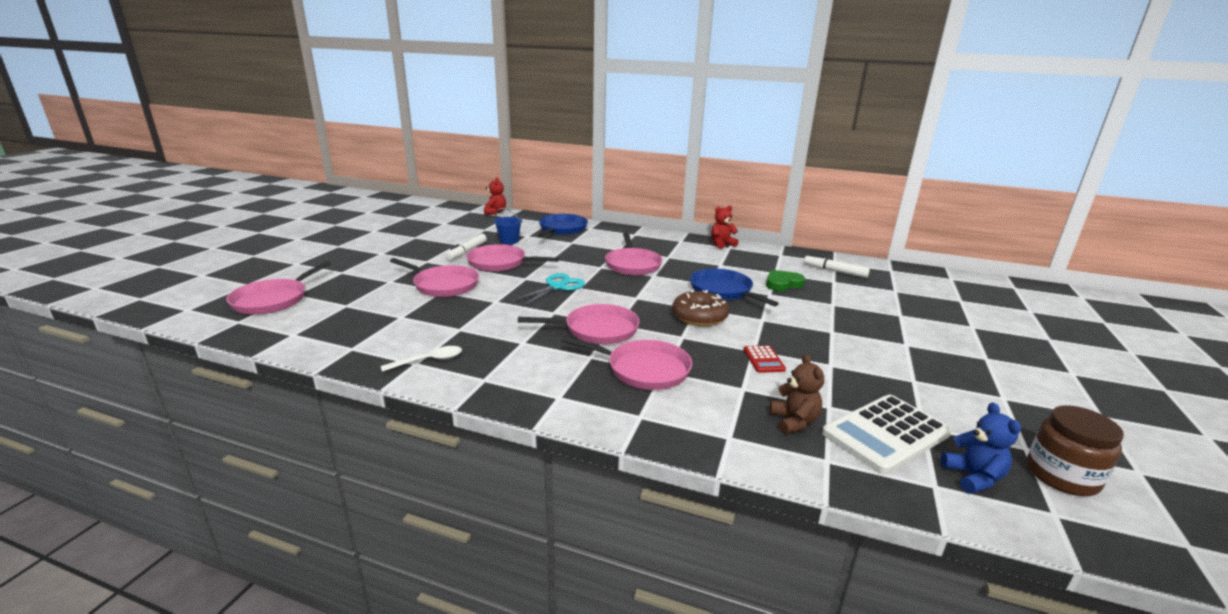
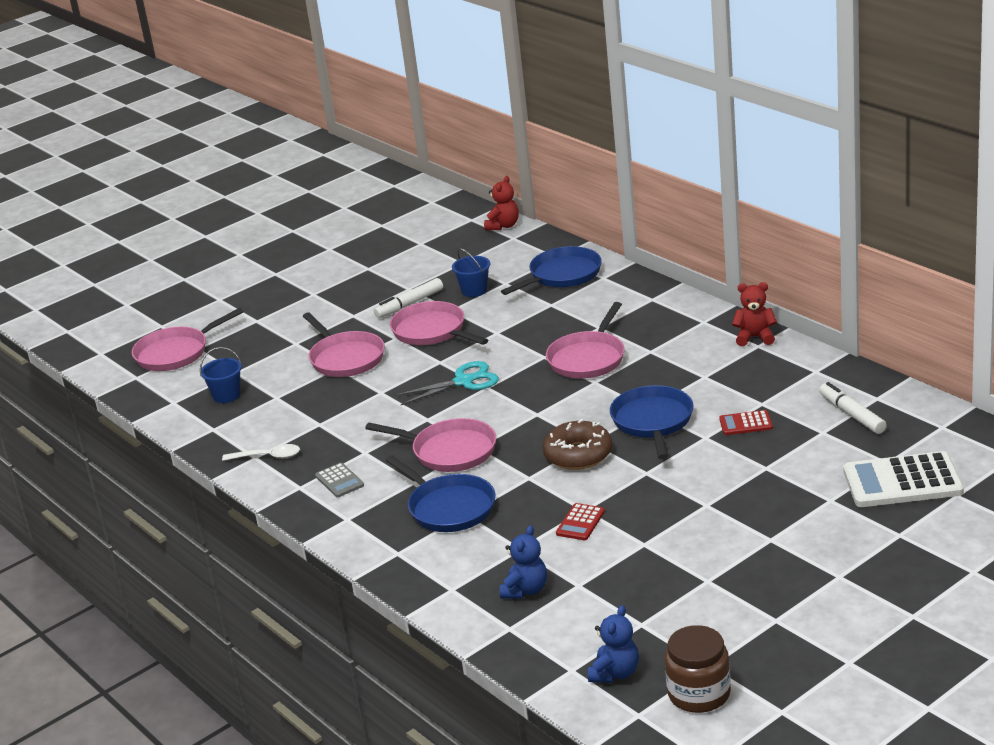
camera: 35 degrees right, 5 degrees up
(348, 322) = (226, 395): none -> blue bucket
(520, 367) = (339, 481): none -> grey calculator
(644, 369) = (449, 507): pink pan -> blue pan
(782, 283) = (746, 423): green heart -> red calculator
(794, 421) = (525, 590): brown teddy bear -> blue teddy bear
(885, 434) = (594, 621): white calculator -> white calculator (902, 481)

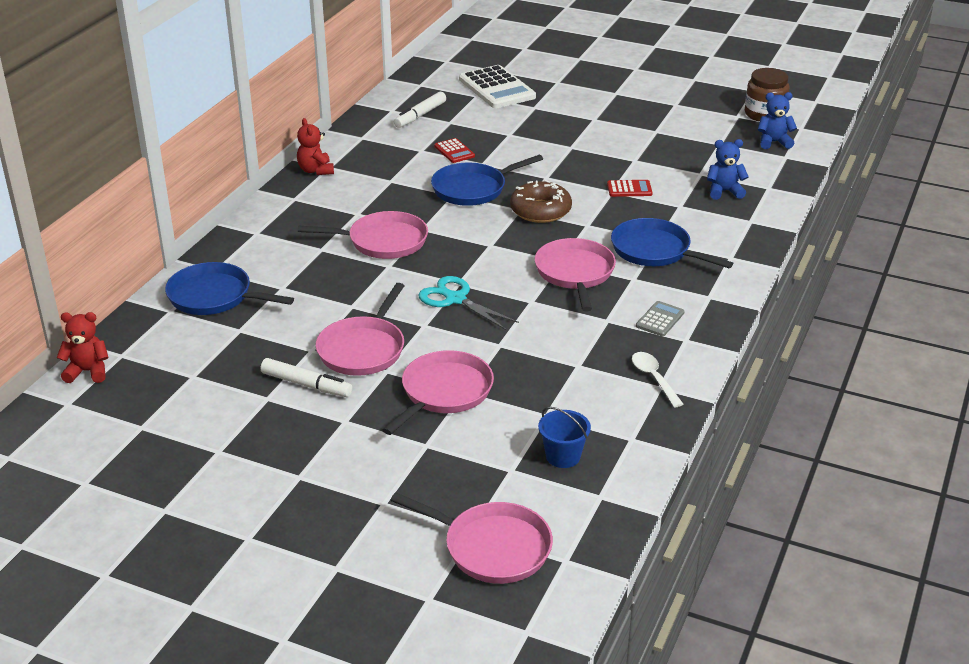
camera: 120 degrees left, 5 degrees up
(449, 507) = (654, 250): blue pan -> blue pan turned 75 degrees counterclockwise
(474, 290) = (262, 346): blue bucket -> none

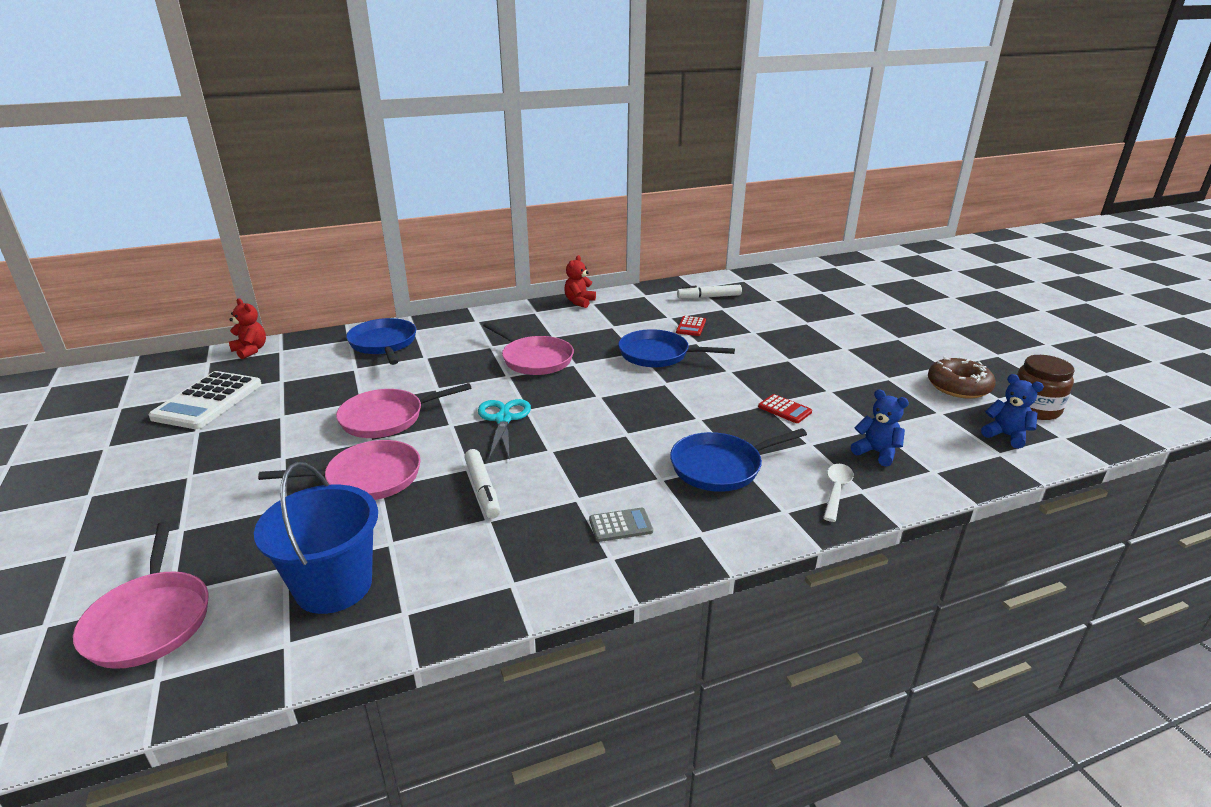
camera: 45 degrees right, 5 degrees down
(306, 384) = (315, 420): white marker -> white marker (482, 489)
(497, 88) = (798, 301): white calculator -> white calculator (208, 401)
(540, 210) = (680, 391): brown donut -> brown donut (958, 387)
(563, 456) = (334, 586): blue bucket -> blue bucket, size x1.89
(575, 273) = (621, 448): pink pan -> none
(653, 378) = (521, 572): white spoon -> white spoon (836, 490)
(654, 250) = (720, 467): blue pan -> blue pan turned 105 degrees counterclockwise

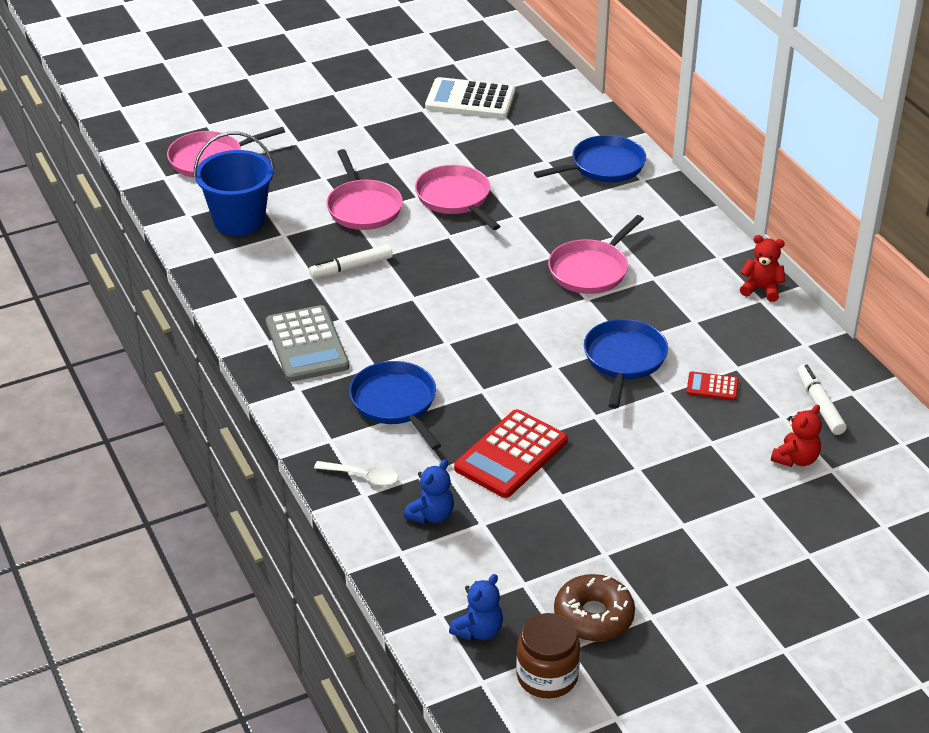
camera: 85 degrees right, 10 degrees up
(250, 350) = (569, 93): red teddy bear -> red teddy bear (796, 459)
(503, 419) = (463, 264): turquoise scissors -> none
(620, 525) = (307, 345): grey calculator -> grey calculator, size x2.04
(784, 409) = (511, 455): red calculator -> red calculator, size x2.04

